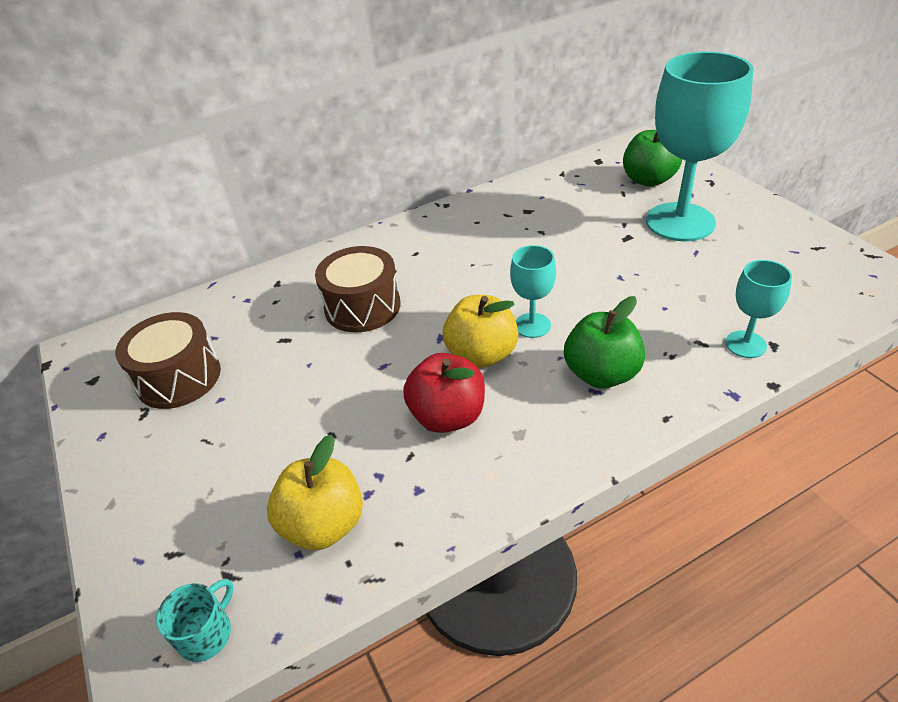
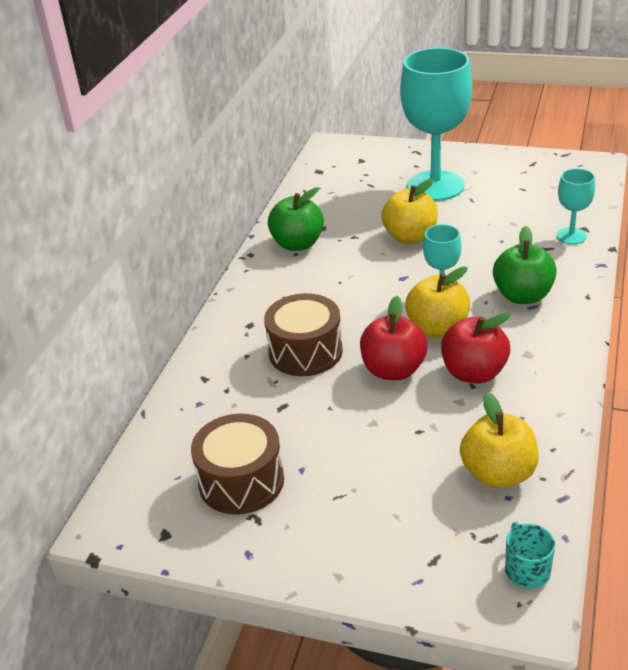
camera: 45 degrees left, 5 degrees down
(394, 366) = (393, 370): none -> red apple
(586, 257) = (410, 237): none -> yellow apple
(648, 180) = (374, 169): green apple -> green apple (297, 244)

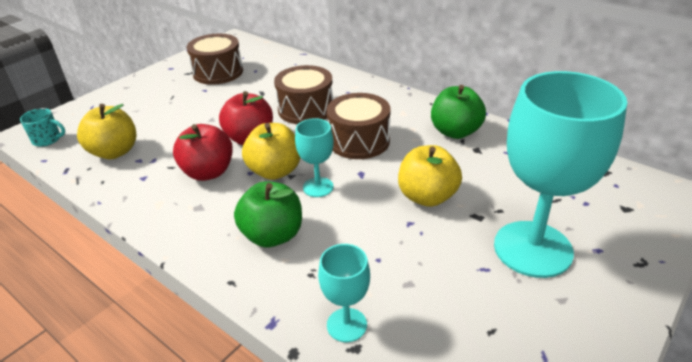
camera: 110 degrees right, 0 degrees up
(349, 294) = (359, 141): none -> brown drum

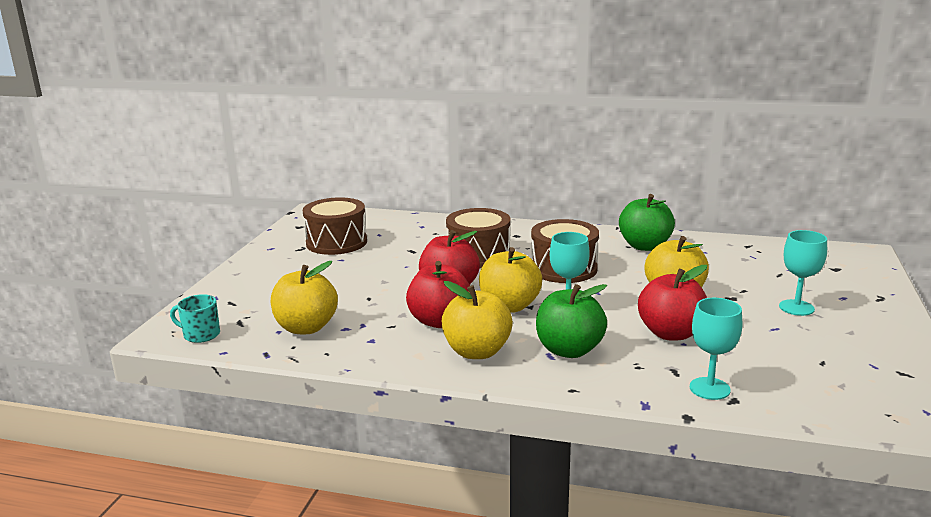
camera: 25 degrees left, 15 degrees down
(47, 139) = (201, 335): turquoise mug -> turquoise mug turned 150 degrees counterclockwise
(202, 214) = (477, 352): none -> yellow apple
(377, 243) = (670, 333): none -> red apple
(532, 249) = (796, 308): turquoise goblet -> turquoise goblet, size x0.47

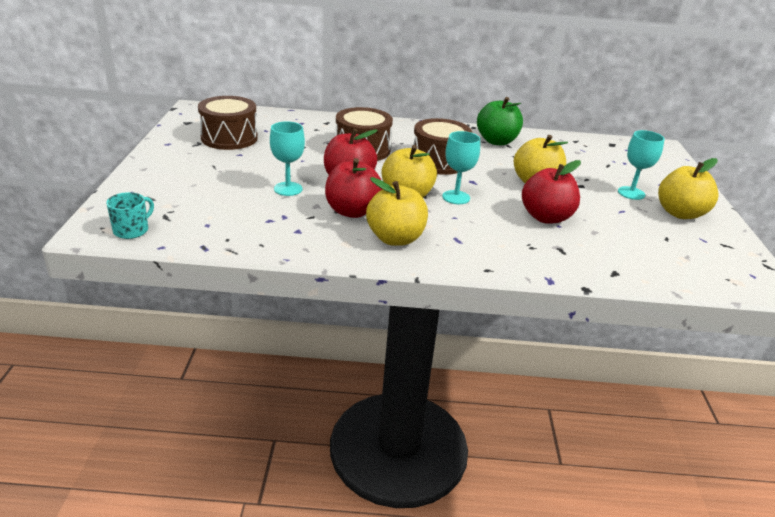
camera: 15 degrees left, 10 degrees up
(201, 335) = (132, 230): turquoise mug -> turquoise mug turned 120 degrees clockwise
(306, 327) = (232, 220): yellow apple -> yellow apple (680, 213)
(569, 350) = (471, 234): green apple -> none
(709, 388) = (593, 264): turquoise goblet -> turquoise goblet (288, 189)

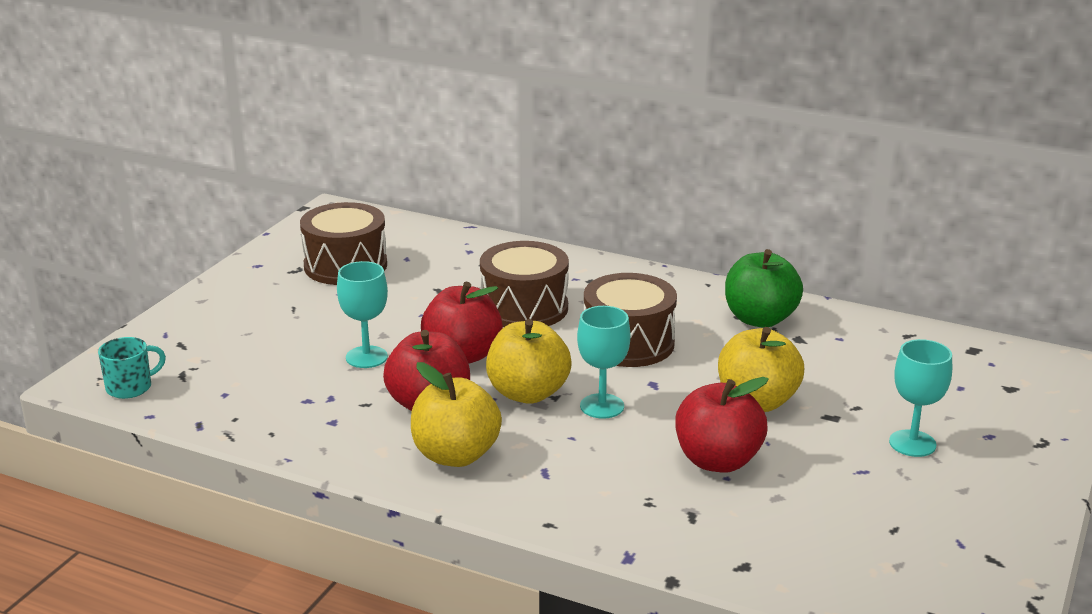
camera: 25 degrees right, 5 degrees down
(680, 213) = (967, 492): yellow apple -> none

